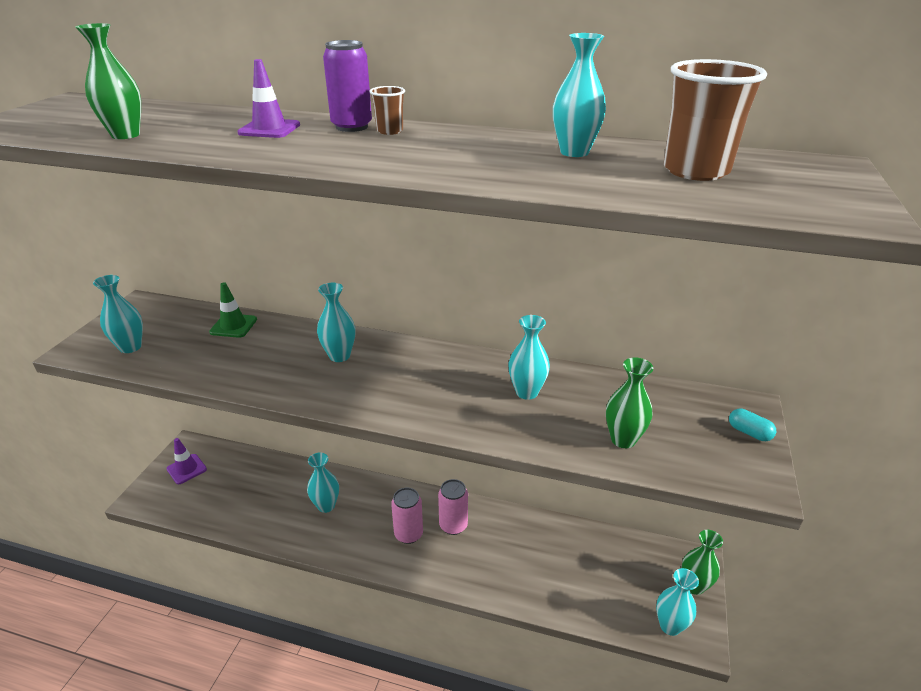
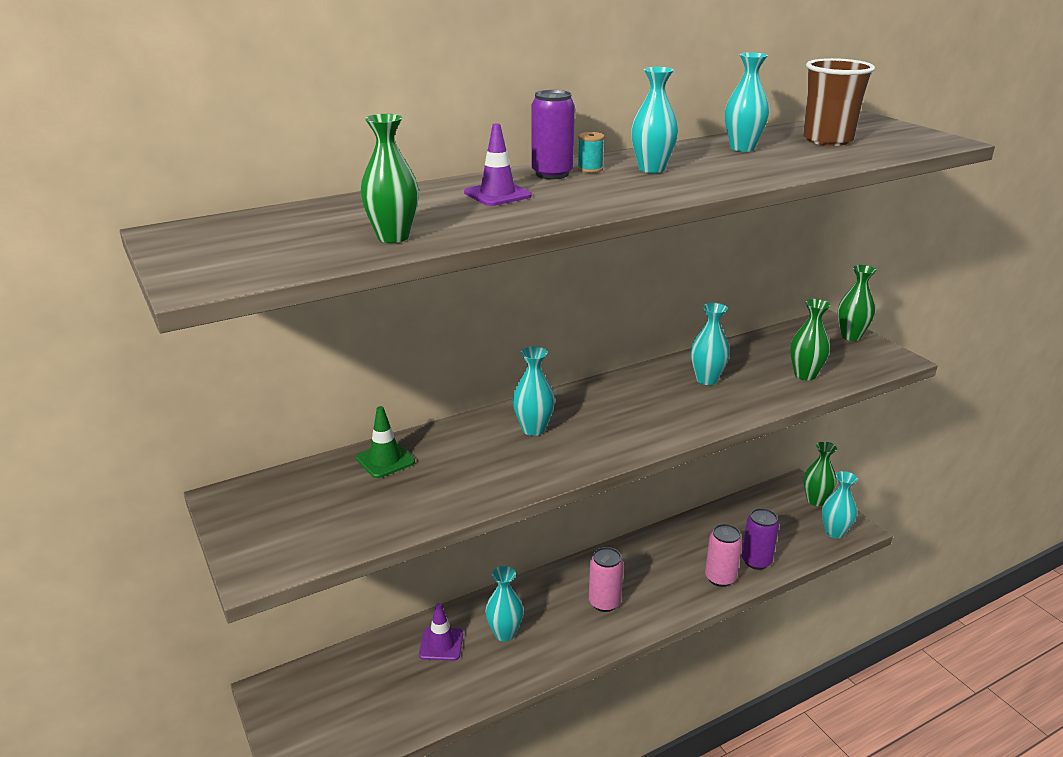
camera: 45 degrees left, 5 degrees down
(130, 347) = (316, 532): turquoise vase -> turquoise vase (651, 169)
(186, 469) = (306, 709): purple traffic cone -> purple traffic cone (441, 644)
(389, 131) = (590, 169): brown cup -> turquoise spool
(453, 525) = (627, 572): pink can -> pink can (720, 578)
(560, 593) = (756, 561): none -> purple can
(749, 432) = (851, 336): turquoise capsule -> green vase

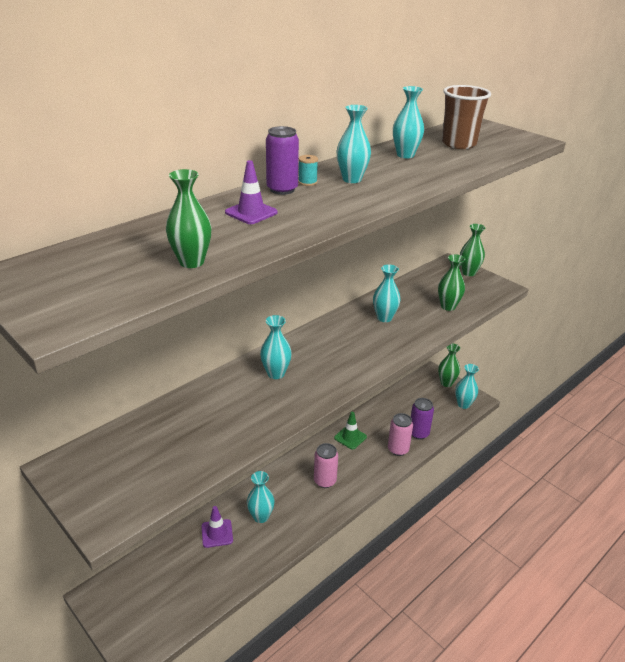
camera: 15 degrees left, 5 degrees up
(385, 460) = (173, 415): green traffic cone -> green traffic cone (350, 437)

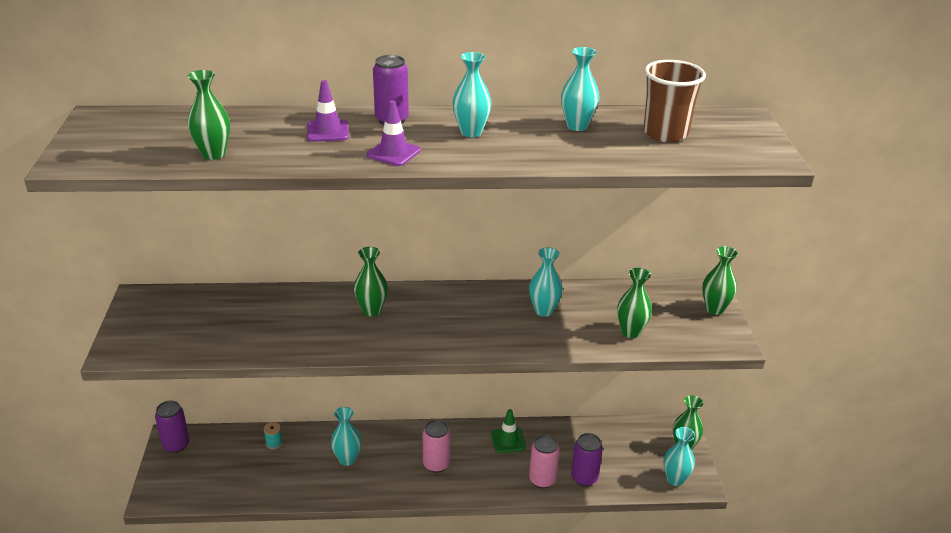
camera: 40 degrees right, 0 degrees up
(106, 597) = (176, 445): none -> purple can
(217, 533) = (299, 450): purple traffic cone -> purple traffic cone (393, 153)
(276, 373) = (372, 310): turquoise vase -> green vase
(307, 182) = (426, 121): turquoise spool -> turquoise spool (274, 443)

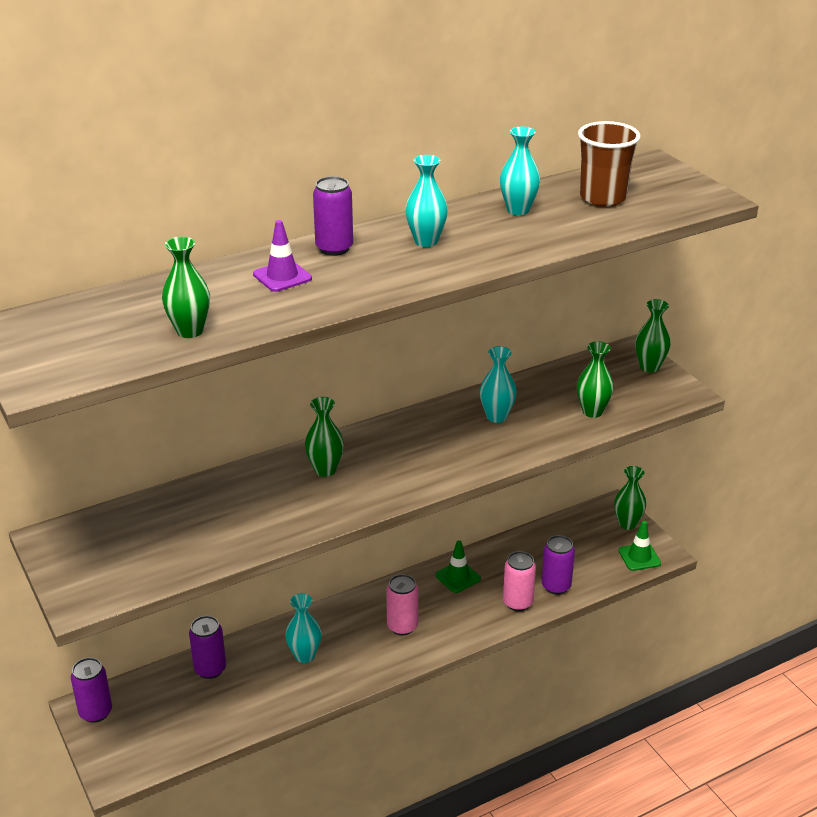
camera: 25 degrees left, 0 degrees up
(274, 443) = (210, 669): turquoise spool -> purple can
(393, 153) = (374, 281): purple traffic cone -> none
(675, 479) = (639, 557): turquoise vase -> green traffic cone

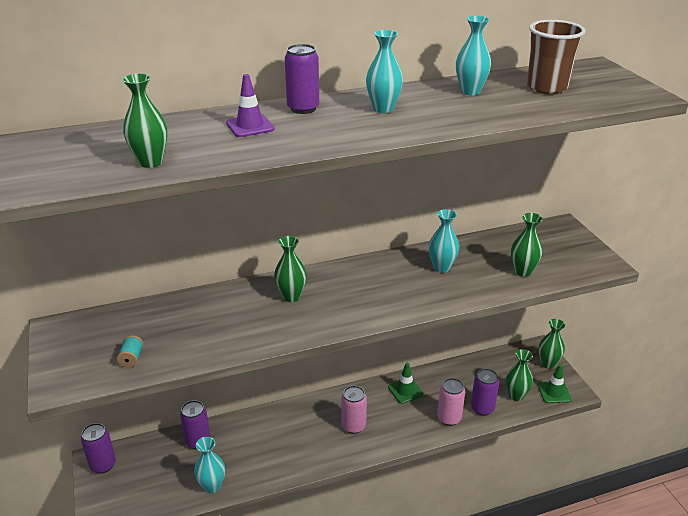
camera: 10 degrees right, 0 degrees up
(157, 562) = (131, 358): none -> turquoise spool
(304, 655) = (272, 440): turquoise vase -> turquoise vase (212, 486)
(649, 367) = (577, 240): green vase -> green vase (516, 395)

